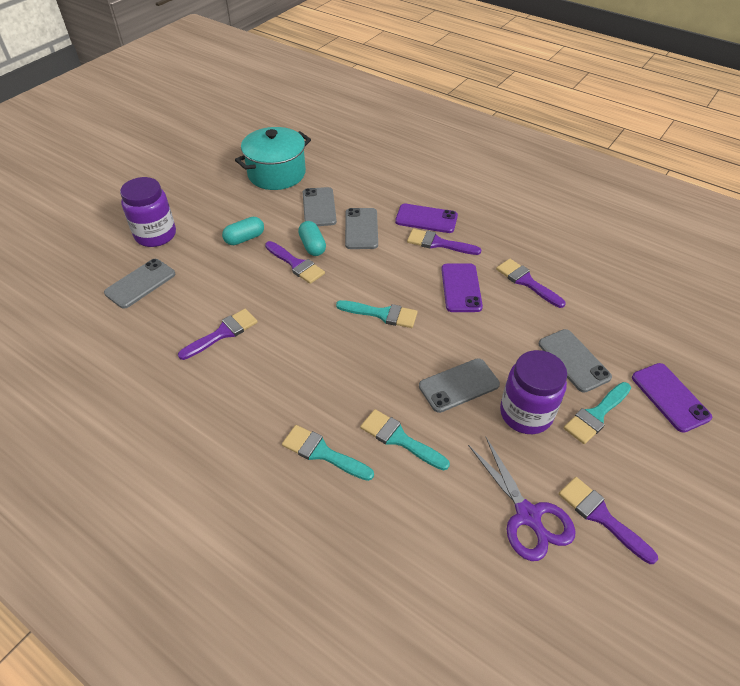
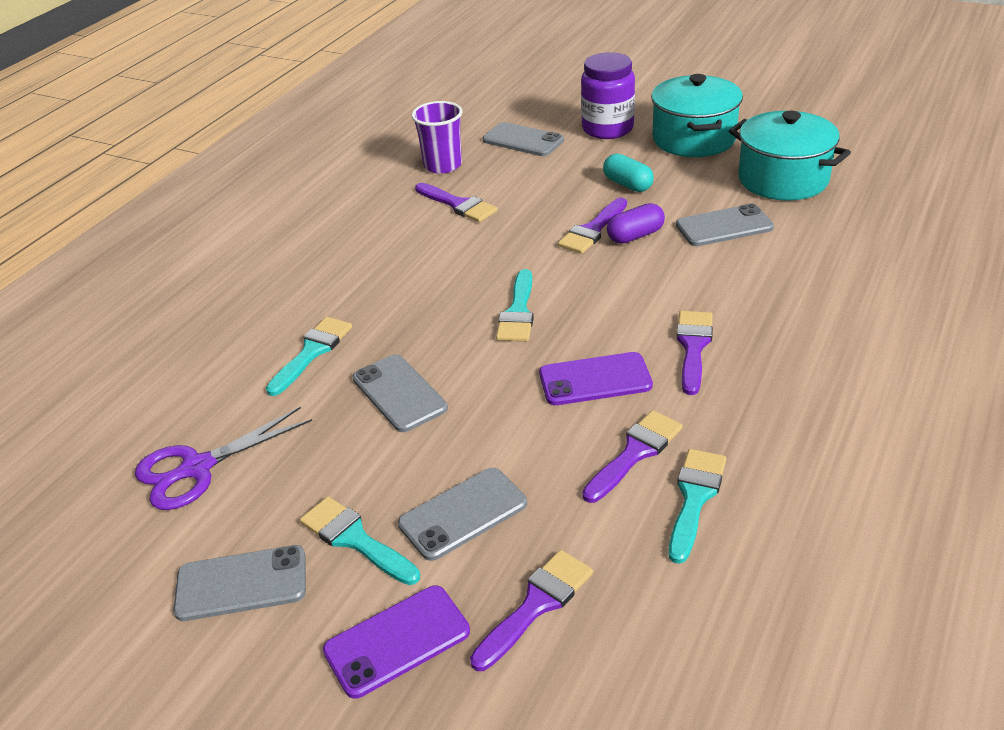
camera: 85 degrees right, 10 degrees down
(150, 338) = (442, 165): none -> purple cup
(201, 198) = (694, 139): none -> turquoise pot
(312, 246) = (635, 236): turquoise capsule -> purple capsule
(322, 453) = (294, 300): turquoise brush -> turquoise brush (694, 498)
(361, 229) = (693, 269): grey phone -> grey phone (241, 583)
(426, 219) = (750, 328): purple phone -> none
(526, 413) = (354, 461): purple jar -> none
(601, 516) = (187, 540): purple brush -> purple brush (536, 605)

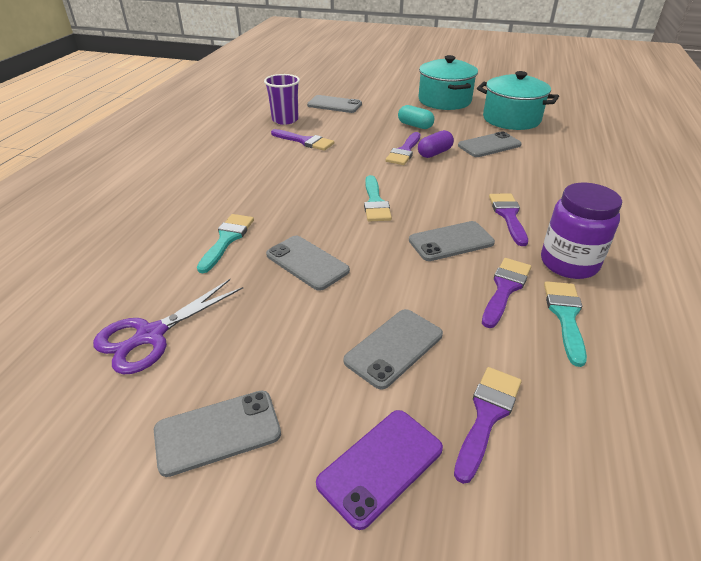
camera: 15 degrees left, 0 degrees up
(355, 539) = (310, 379): turquoise brush -> none
(595, 380) = (451, 241): purple phone -> grey phone
(607, 129) = (387, 97): purple jar -> purple jar (569, 263)

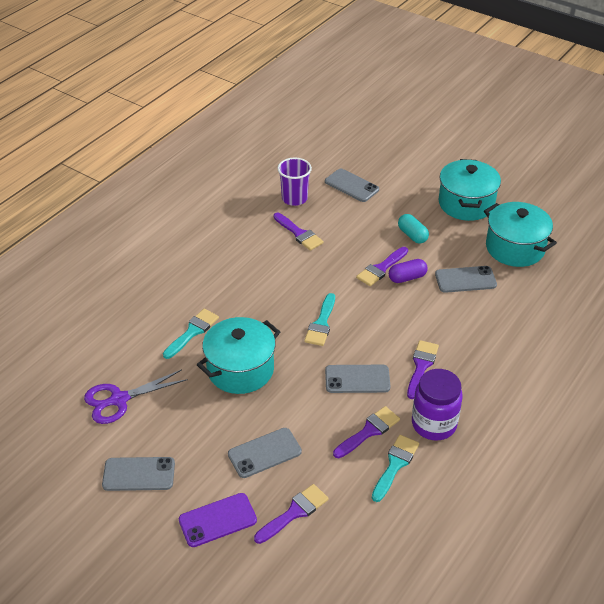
camera: 20 degrees right, 5 degrees up
(307, 263) = (240, 369): grey phone -> turquoise pot

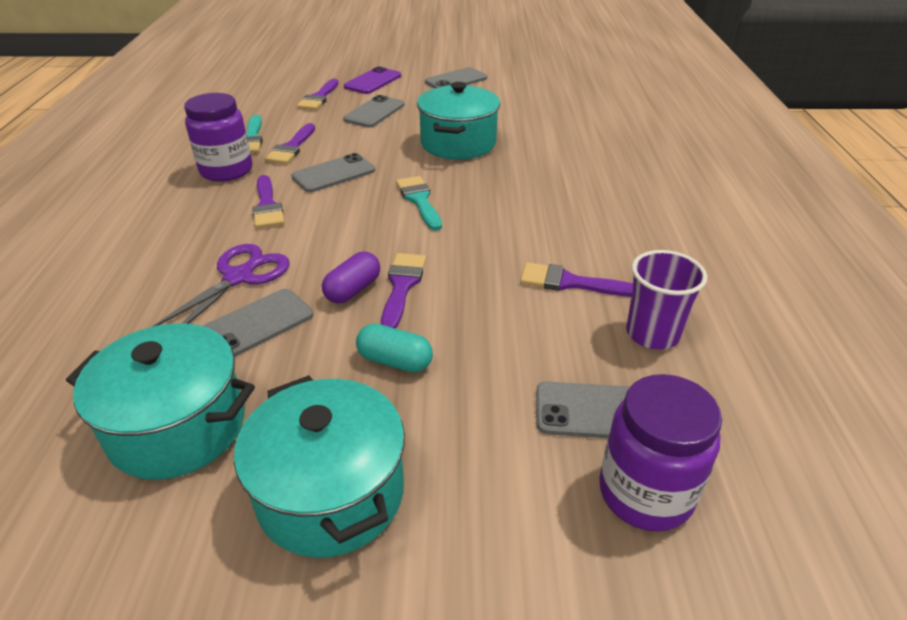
camera: 145 degrees right, 5 degrees down
(119, 399) = (530, 100): purple scissors -> purple scissors (238, 277)
(192, 332) = (541, 150): turquoise brush -> none
(364, 162) = (645, 493): none -> purple jar

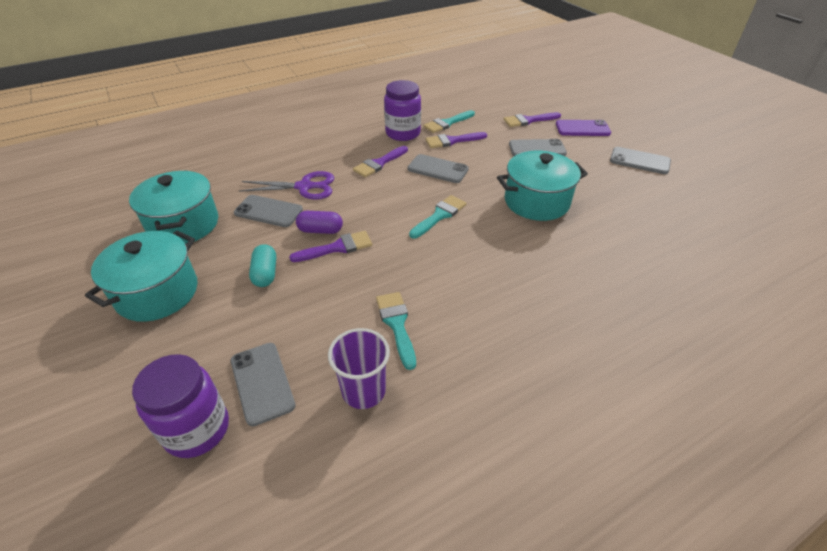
camera: 60 degrees right, 5 degrees up
(570, 282) = (396, 324): purple brush -> turquoise brush

